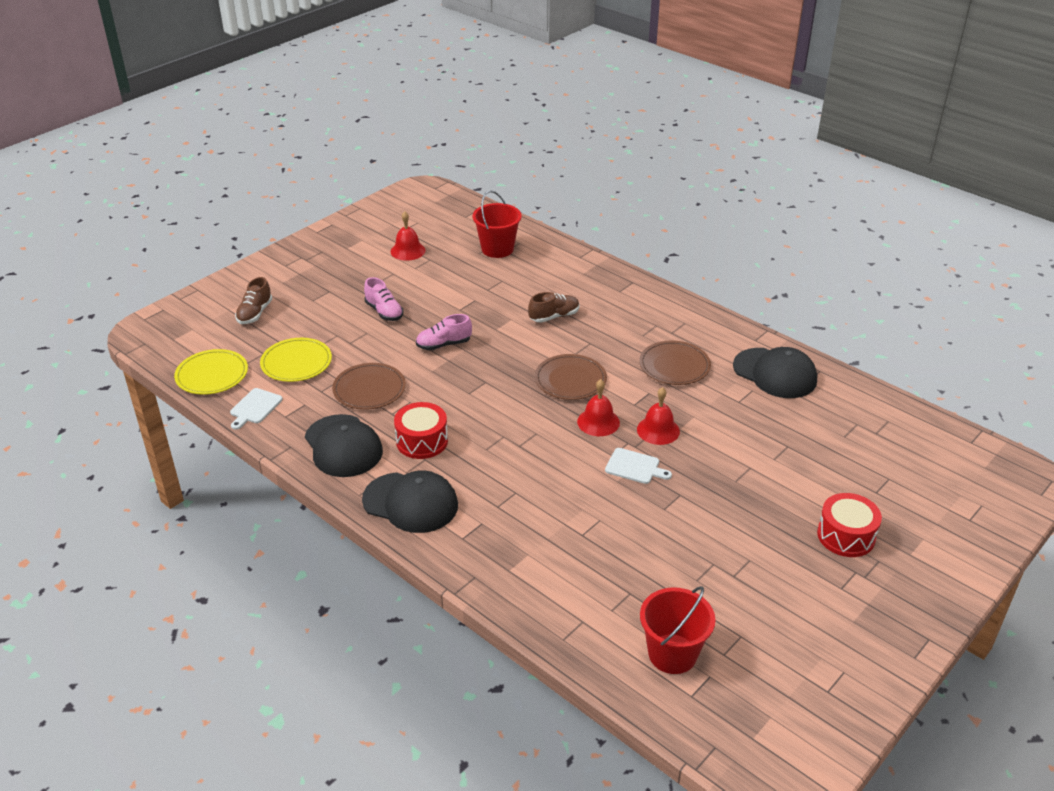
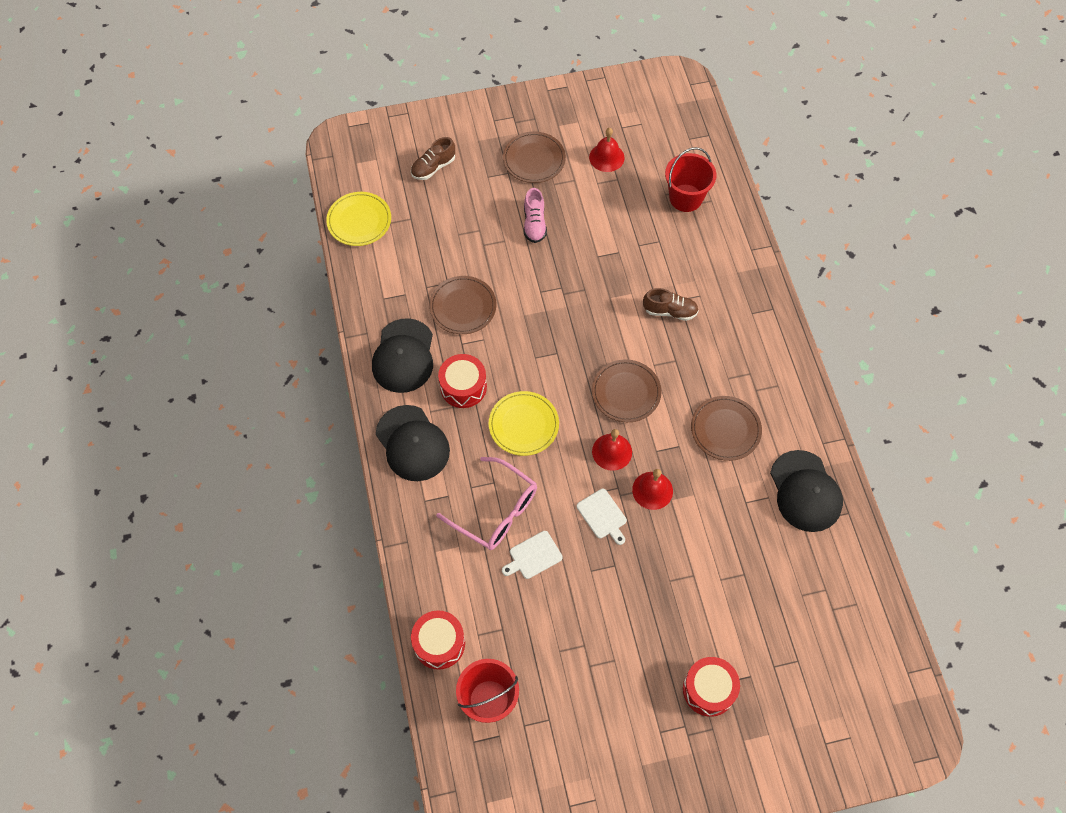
camera: 35 degrees right, 25 degrees up
(255, 407) = (367, 276): white cutting board -> white cutting board (533, 556)
(296, 362) = (428, 244): yellow plate -> yellow plate (523, 425)
(345, 275) = (534, 159): none -> brown plate
(444, 344) = (554, 291): pink shoe -> none
(538, 511) = (496, 511): none -> pink glasses
(582, 637) = (439, 643): none -> red drum

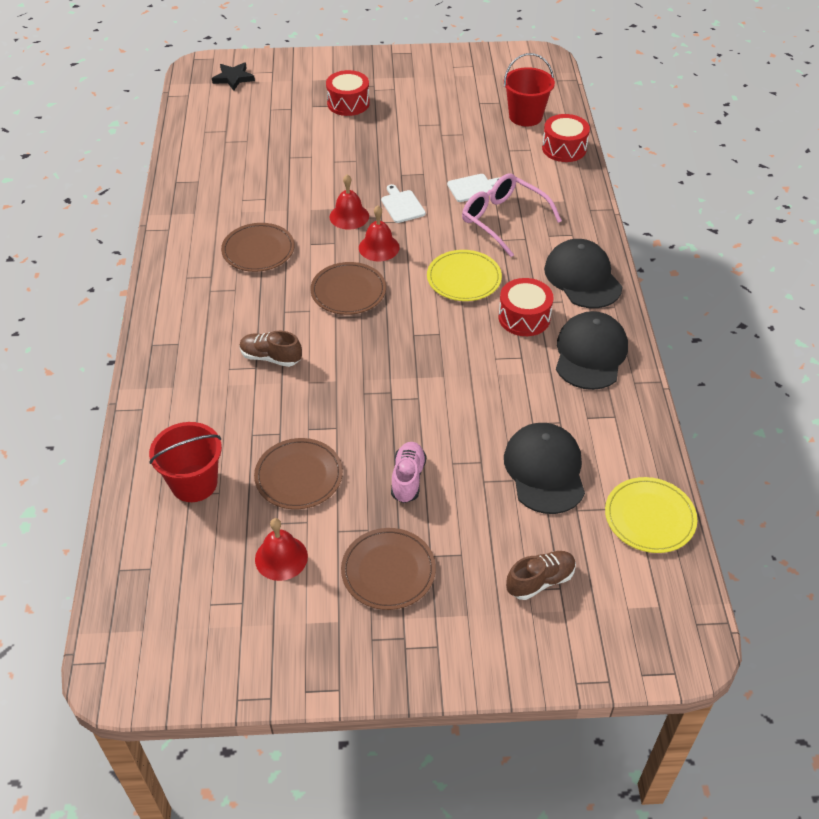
camera: 170 degrees left, 15 degrees down
(463, 307) = (516, 394): brown plate -> brown plate (299, 476)
(805, 491) = (206, 199): black cap -> black cap (544, 470)
(868, 719) = (233, 78): none -> black star

